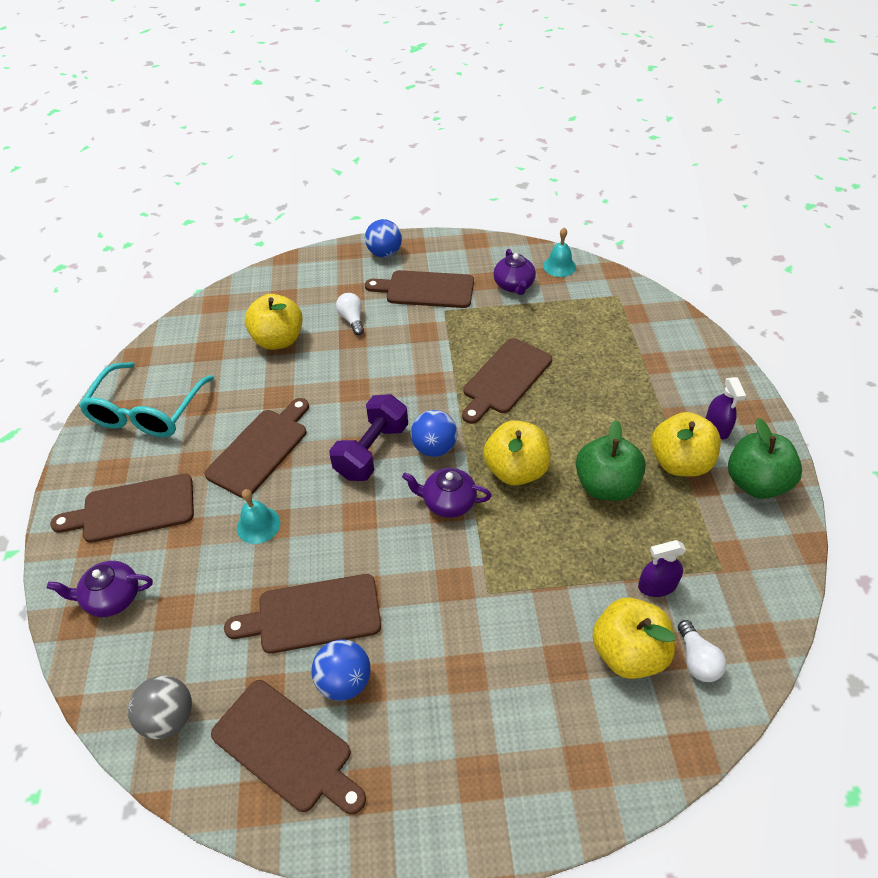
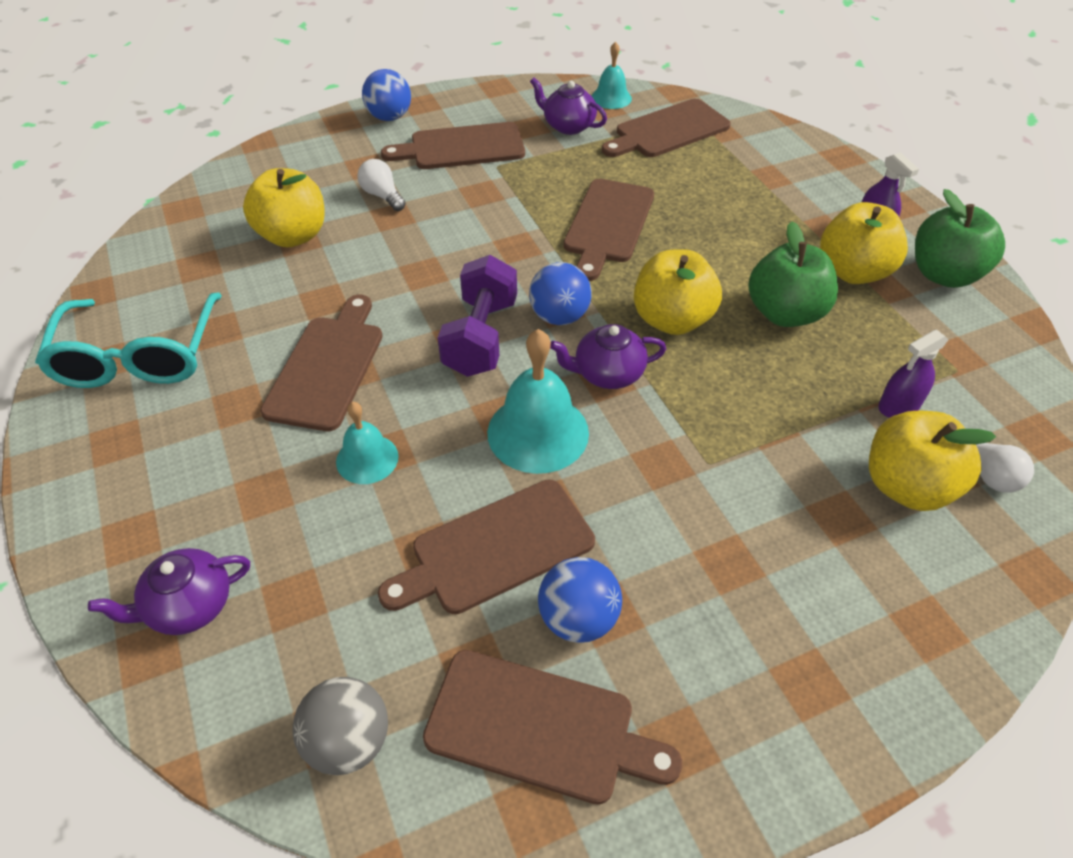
camera: 20 degrees left, 0 degrees up
(133, 509) = (171, 483): brown cutting board -> brown cutting board (668, 130)
(379, 535) = (538, 432): none -> turquoise bell
(514, 285) = (568, 126): purple teapot -> purple teapot turned 150 degrees clockwise

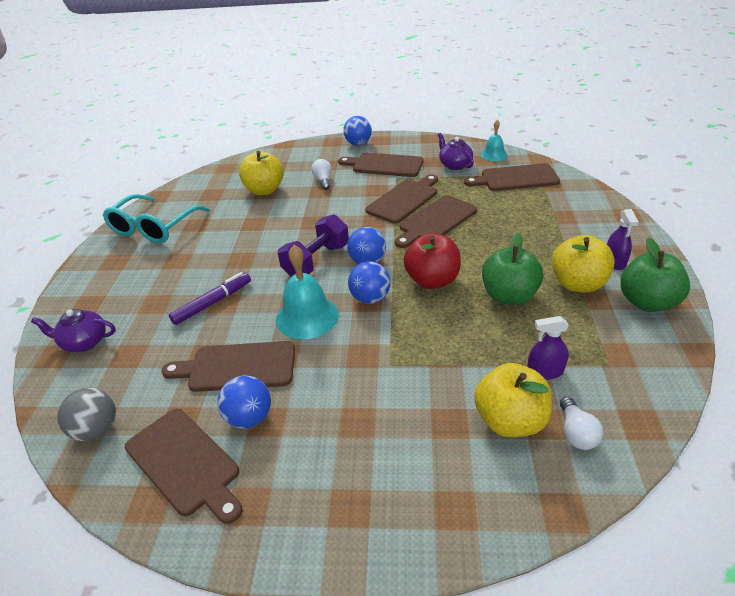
camera: 30 degrees right, 10 degrees down
(327, 367) = (230, 255): brown cutting board -> brown cutting board (404, 200)
(367, 459) = (213, 303): turquoise bell -> purple marker
(607, 374) = (370, 298): purple teapot -> blue ball
(672, 320) = (432, 280): yellow apple -> red apple

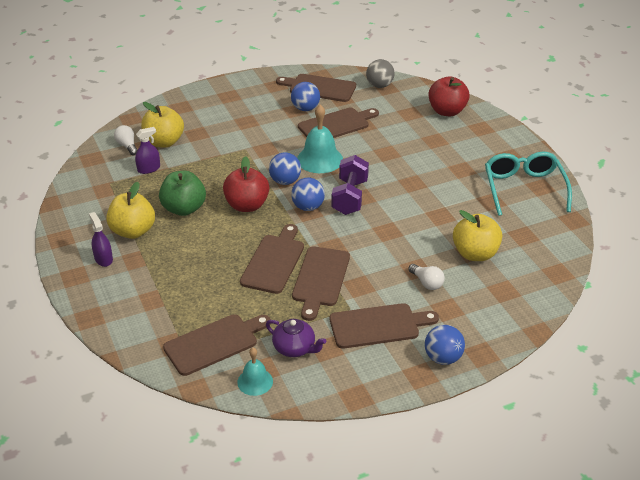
camera: 150 degrees right, 0 degrees up
(84, 342) = (447, 111): purple teapot -> red apple
(213, 303) = (394, 150): purple marker -> none
(647, 302) = (80, 229): green apple -> none

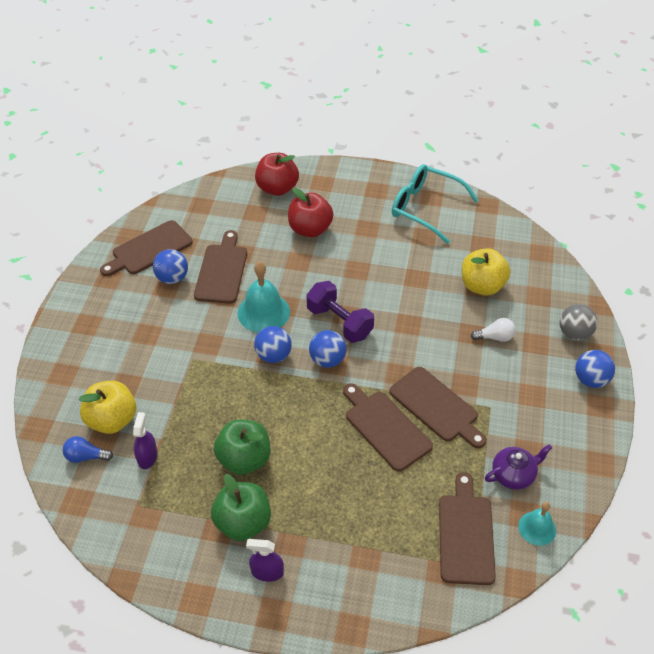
camera: 55 degrees left, 10 degrees up
(127, 146) = (86, 456): white light bulb -> blue light bulb
(133, 231) = (243, 522): yellow apple -> green apple
(247, 205) = (284, 405): red apple -> red apple (310, 229)
(378, 326) = (525, 400): brown cutting board -> none
(379, 85) = (192, 207): grey ball -> grey ball (574, 333)

